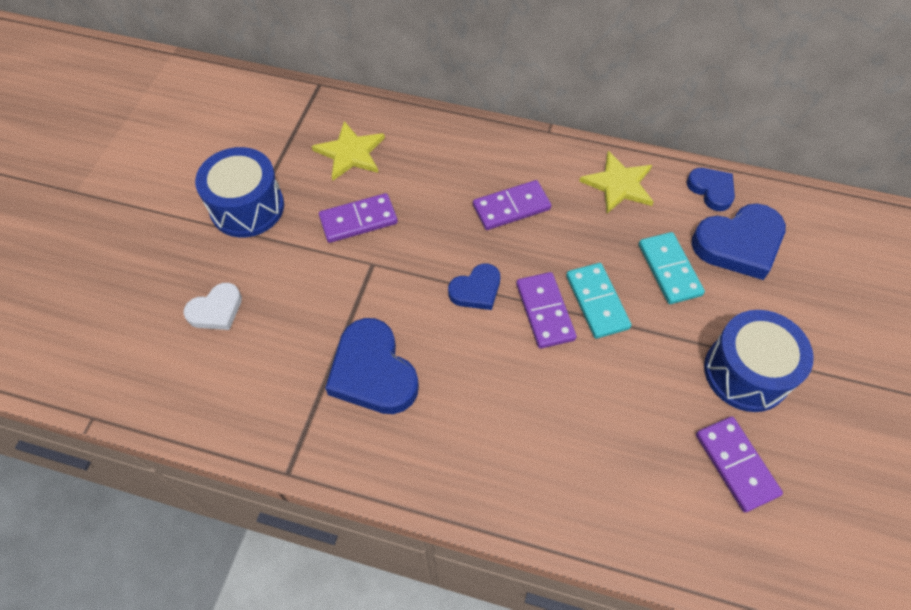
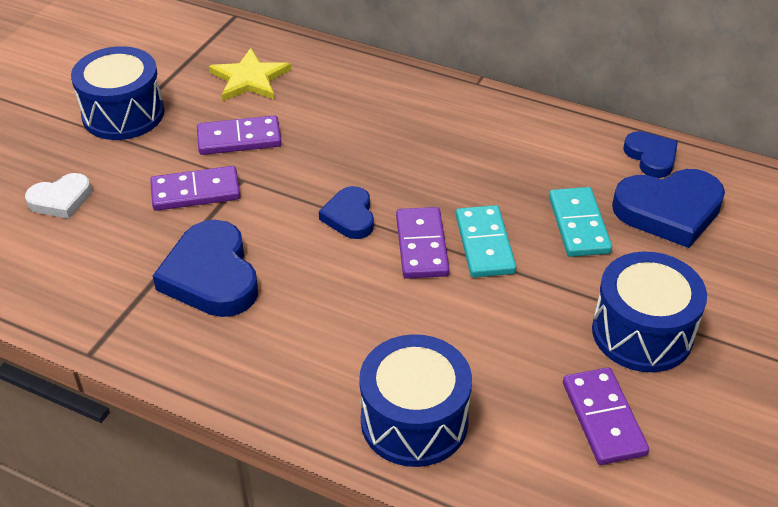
camera: 10 degrees right, 15 degrees down
(476, 290) = (350, 216): blue heart -> blue heart turned 105 degrees clockwise
(511, 207) = (413, 146): purple domino -> purple domino (196, 192)
(584, 494) = (414, 421): none -> blue drum
(619, 184) = (543, 140): yellow star -> none

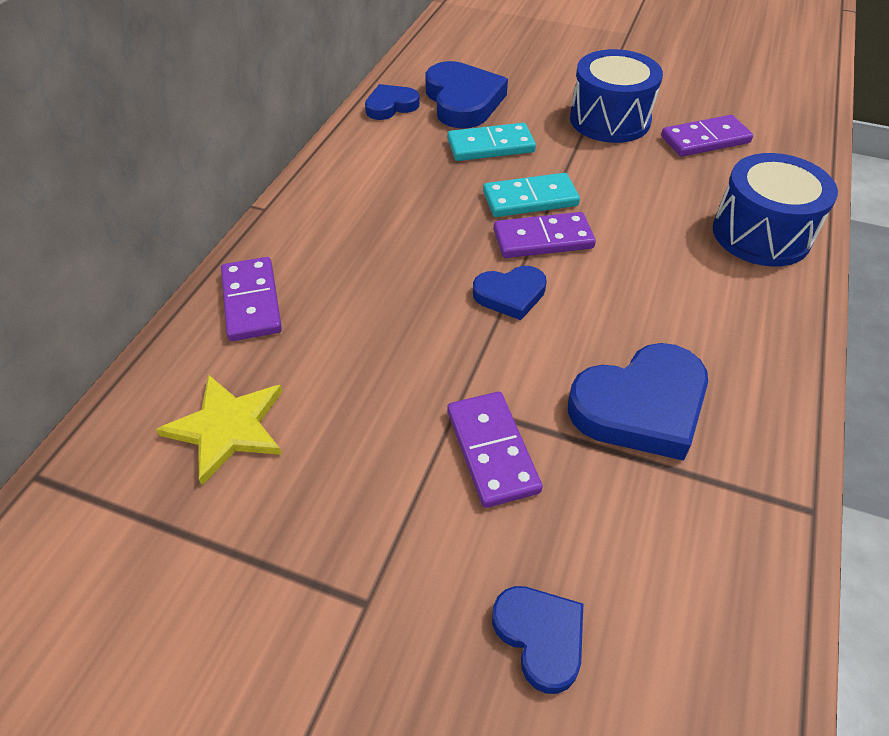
camera: 95 degrees left, 5 degrees up
(61, 200) = (540, 637): white heart -> blue heart
(123, 114) = (310, 594): blue drum -> none
(239, 139) = (374, 419): purple domino -> purple domino (252, 302)

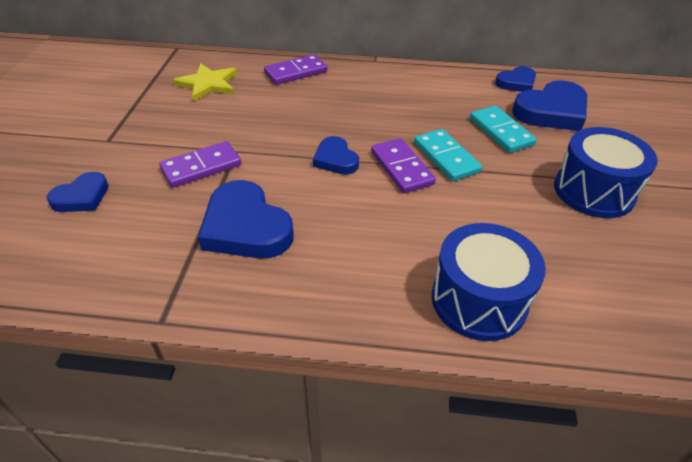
camera: 75 degrees right, 5 degrees down
(391, 106) = (516, 83): blue heart -> blue heart turned 105 degrees clockwise
(705, 139) = (614, 258): purple domino -> none

